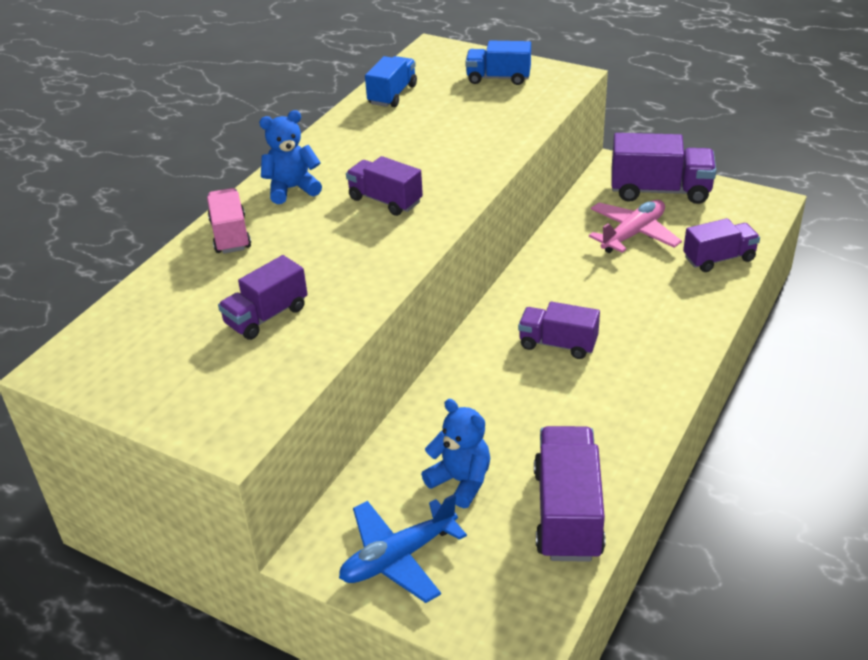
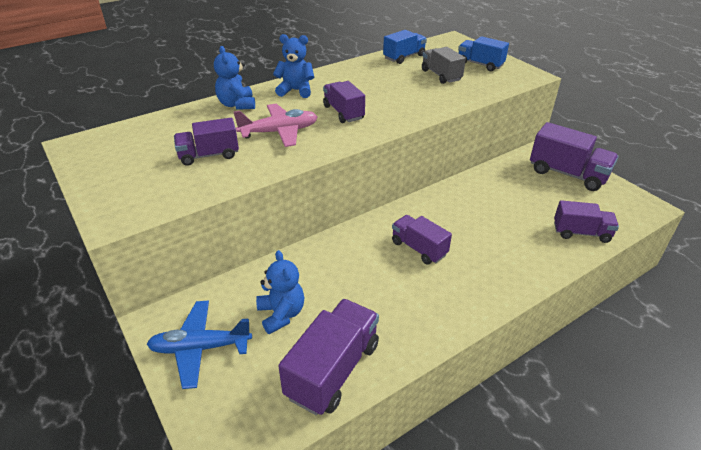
camera: 25 degrees right, 0 degrees up
(230, 235) = (237, 105): pink truck -> blue teddy bear
(463, 109) = (441, 75): none -> grey truck
(633, 234) = (527, 195): pink plane -> pink plane (279, 132)

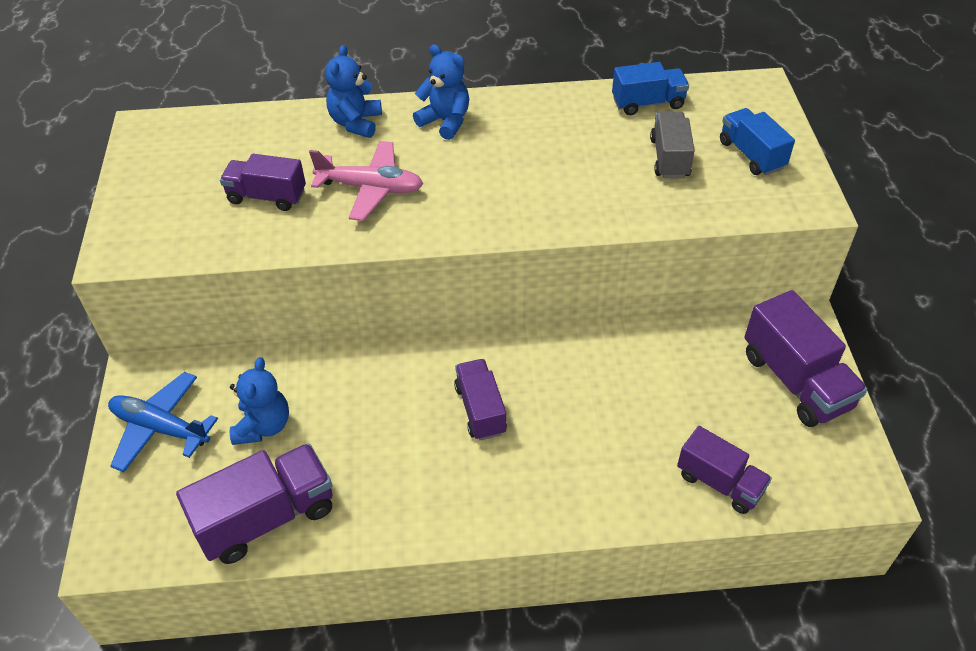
camera: 30 degrees right, 10 degrees up
(343, 112) = (474, 183): purple truck -> none

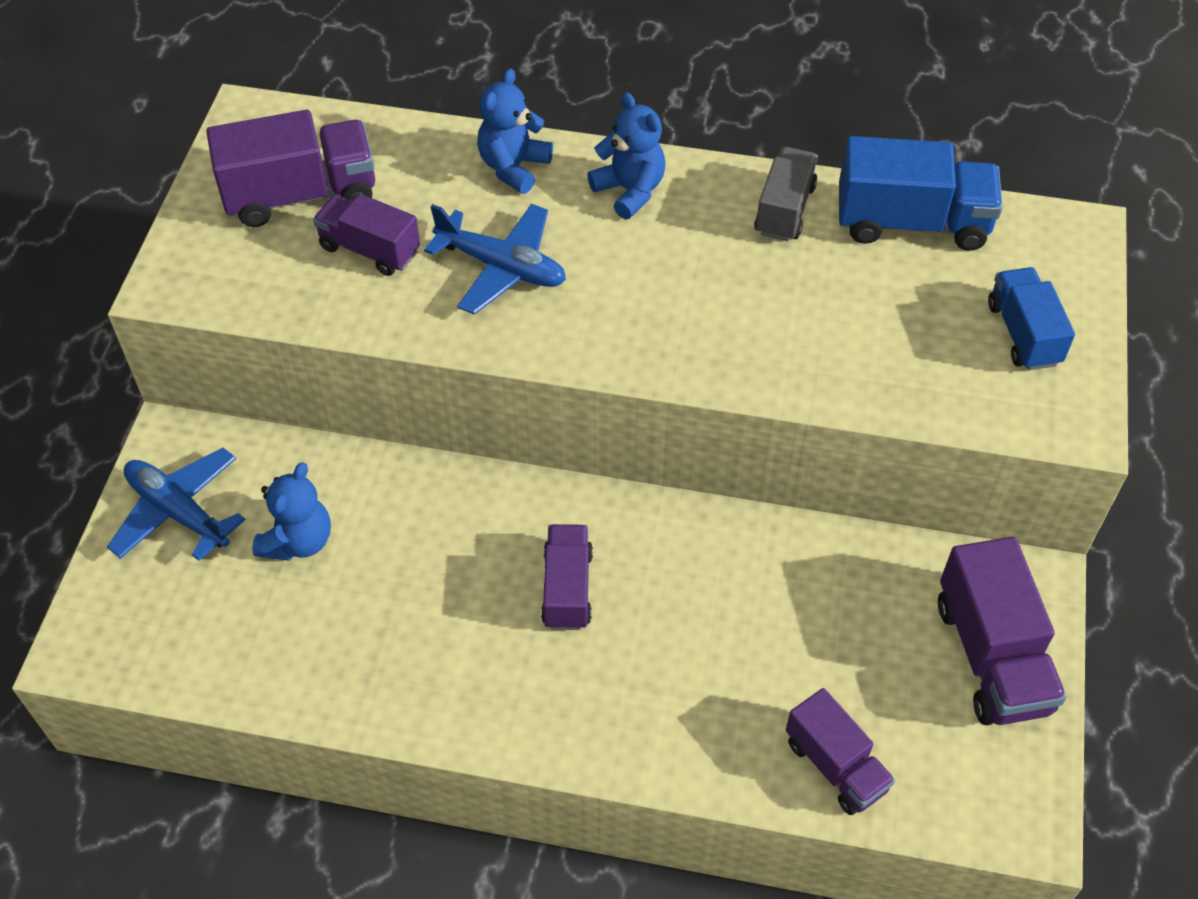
camera: 15 degrees right, 5 degrees up
(266, 518) = (268, 659): purple truck -> purple truck (301, 195)
(370, 188) = (501, 267): pink plane -> blue plane
(648, 103) = (911, 223): blue truck -> blue truck, size x1.56
(669, 158) = (908, 313): grey truck -> grey truck (784, 210)

